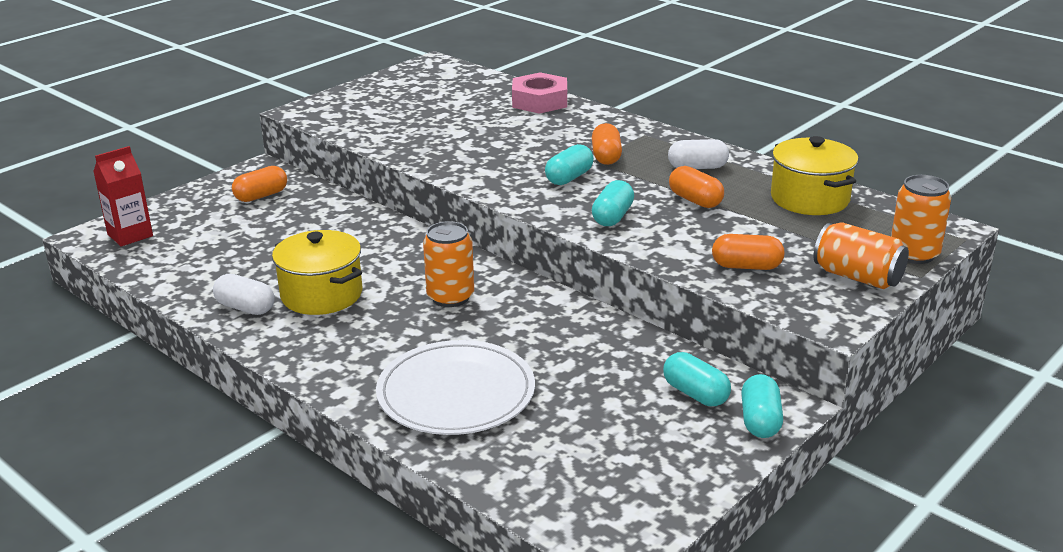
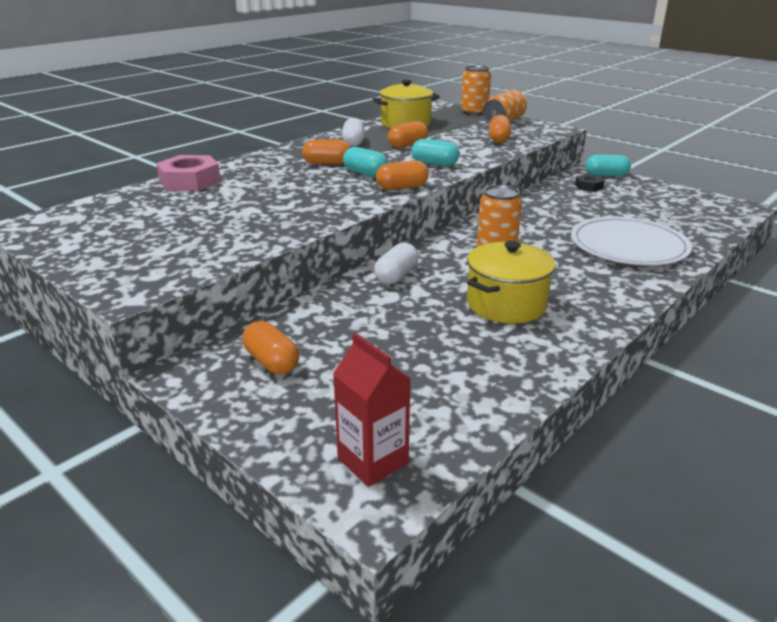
camera: 90 degrees left, 0 degrees up
(245, 308) = (542, 342): white capsule -> white capsule (396, 276)
(520, 198) = (402, 187): none -> orange capsule
(695, 394) = (589, 186): turquoise capsule -> black nut

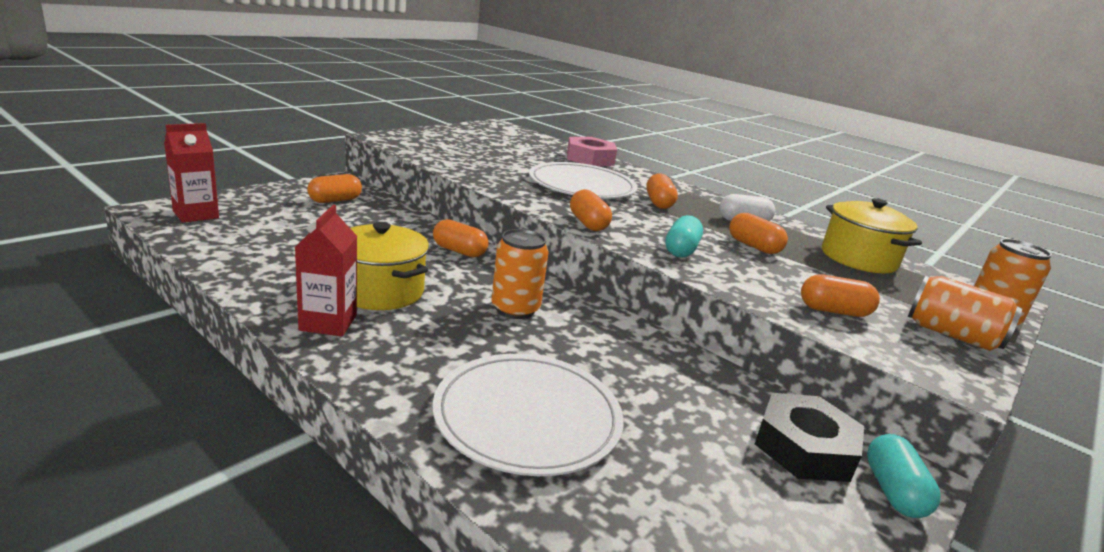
camera: 85 degrees right, 5 degrees down
(294, 187) = (582, 186): none -> white plate
(365, 173) = (630, 214): turquoise capsule -> none
(396, 276) = (459, 251): white capsule -> orange capsule
(578, 319) = (328, 323): none -> red carton
(589, 186) = (804, 447): black nut -> black nut, size x1.89

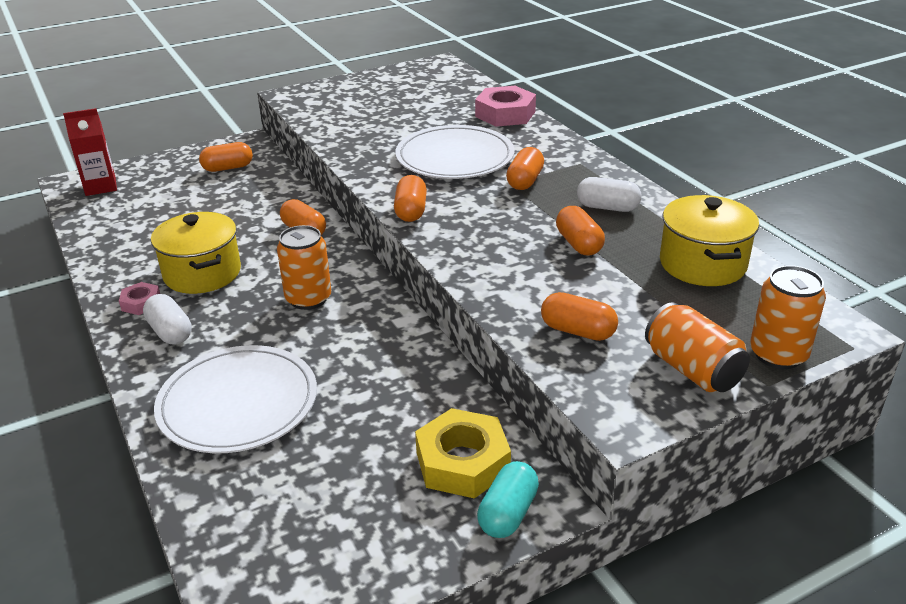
camera: 25 degrees right, 10 degrees up
(328, 323) = (141, 303): red carton -> pink nut
(387, 350) = (170, 332): none -> white capsule
(681, 250) = (482, 247): turquoise capsule -> none
(804, 447) = (462, 462): black nut -> yellow nut

